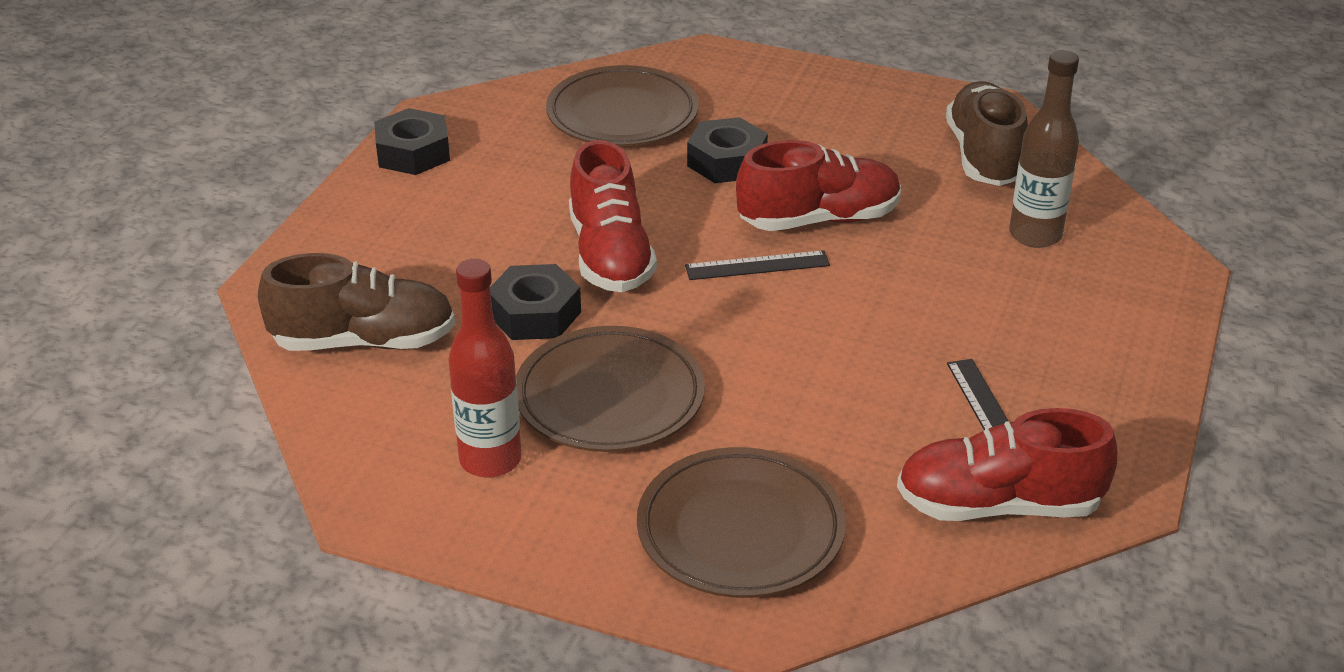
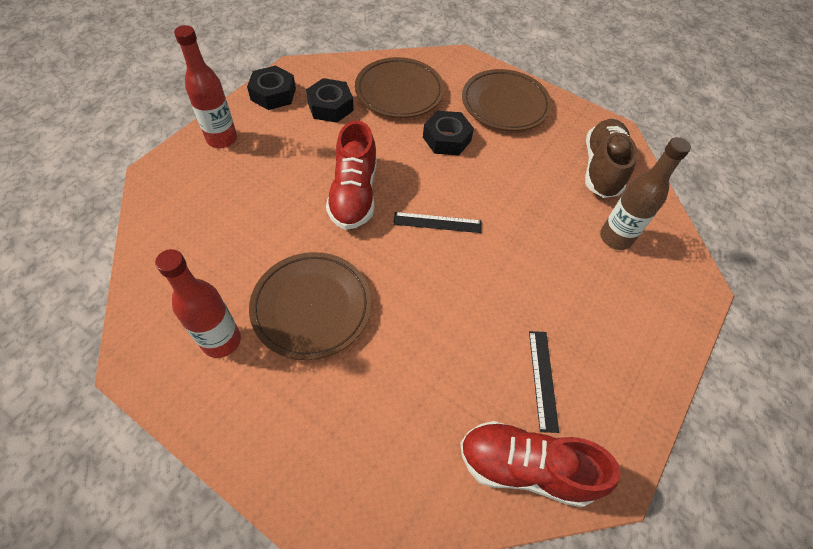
camera: 10 degrees right, 20 degrees up
(358, 225) = (222, 139): none -> red bottle
(364, 341) = (188, 227): brown shoe -> none
(535, 314) = (293, 229): black nut -> black nut (330, 106)
(740, 531) = (351, 444): brown plate -> brown plate (505, 104)
(819, 219) = (486, 195): red shoe -> none

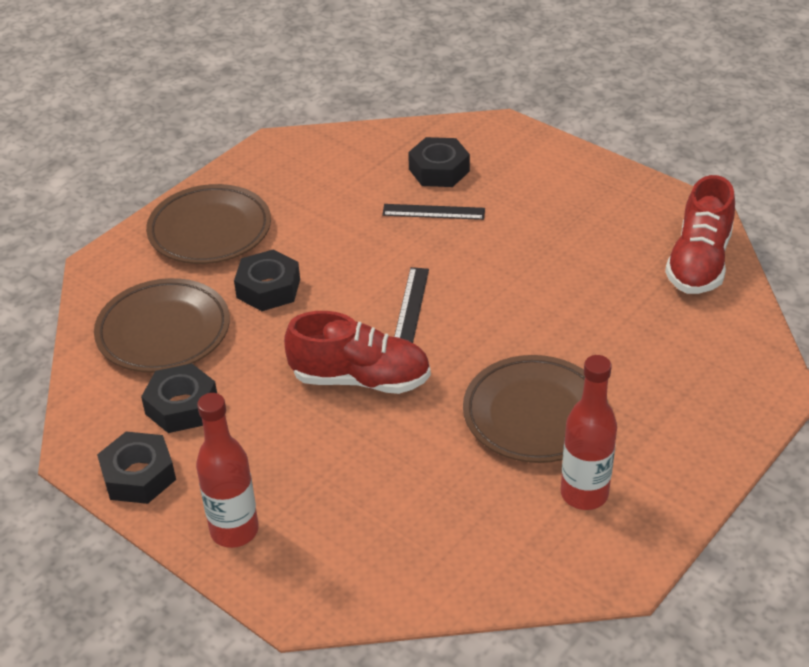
camera: 80 degrees left, 15 degrees down
(542, 379) = (611, 242): black ruler -> black ruler (433, 212)
(601, 168) = (336, 165): brown shoe -> none
(615, 238) = (439, 170): brown bottle -> black nut

